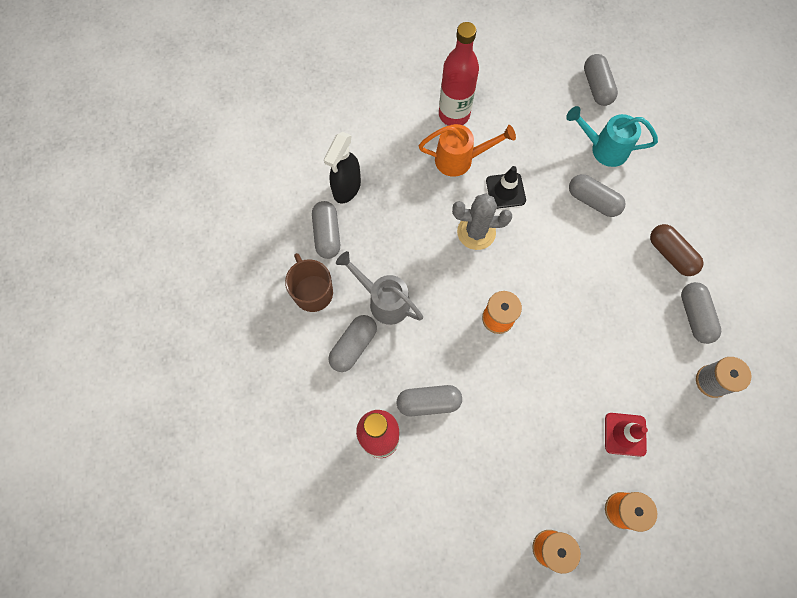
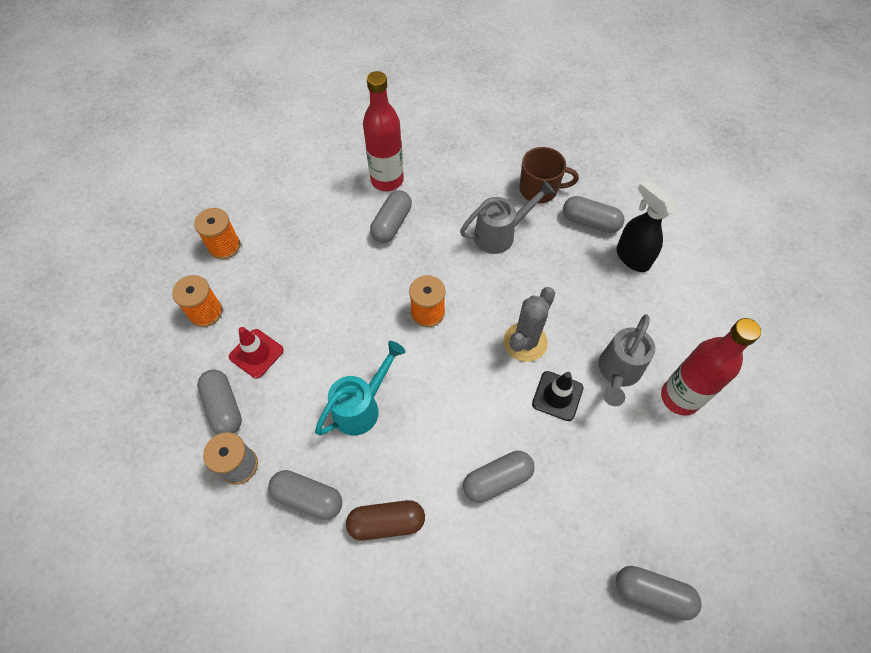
camera: 120 degrees right, 10 degrees down
(353, 346) = (473, 196): grey capsule -> grey capsule (223, 407)
(460, 159) = (617, 372): orange watering can -> grey watering can
(603, 148) = (557, 539): turquoise watering can -> turquoise watering can (361, 407)

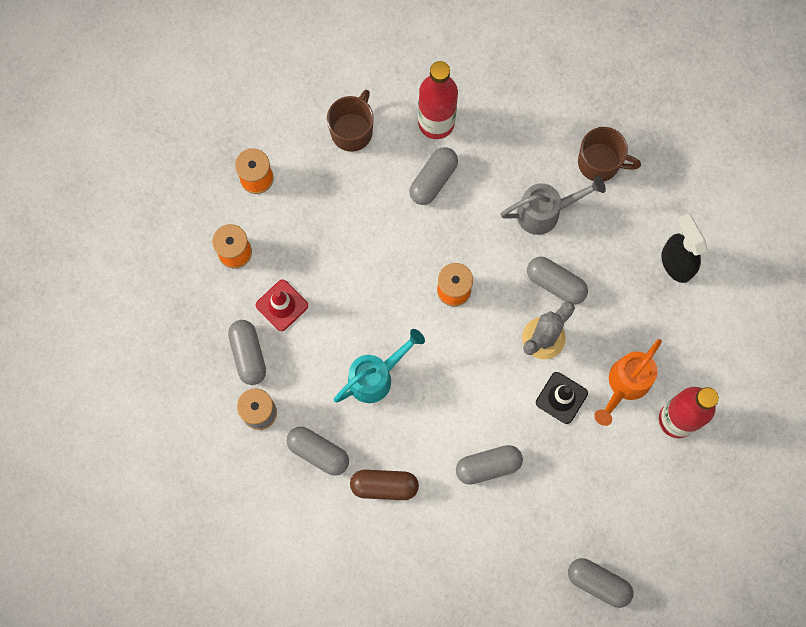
camera: 10 degrees right, 15 degrees up
(311, 196) = (352, 131): none -> brown mug
(590, 222) = (644, 213): grey capsule -> grey capsule (555, 283)
(617, 372) = (625, 385): grey watering can -> orange watering can

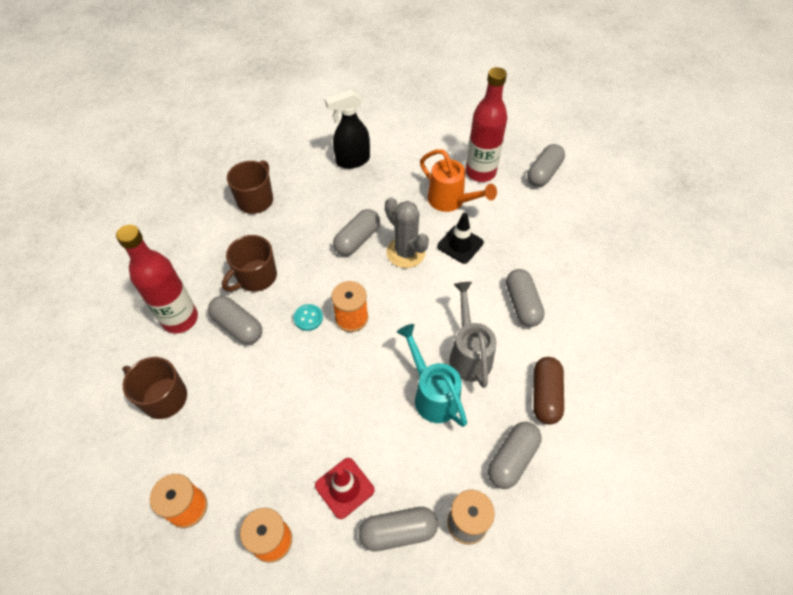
camera: 85 degrees left, 20 degrees down
(449, 246) = (308, 318): none -> turquoise button
(494, 185) = (256, 277): none -> brown mug
(545, 212) = (291, 241): grey watering can -> grey watering can (469, 354)
(598, 583) = (619, 234): grey capsule -> grey capsule (543, 173)

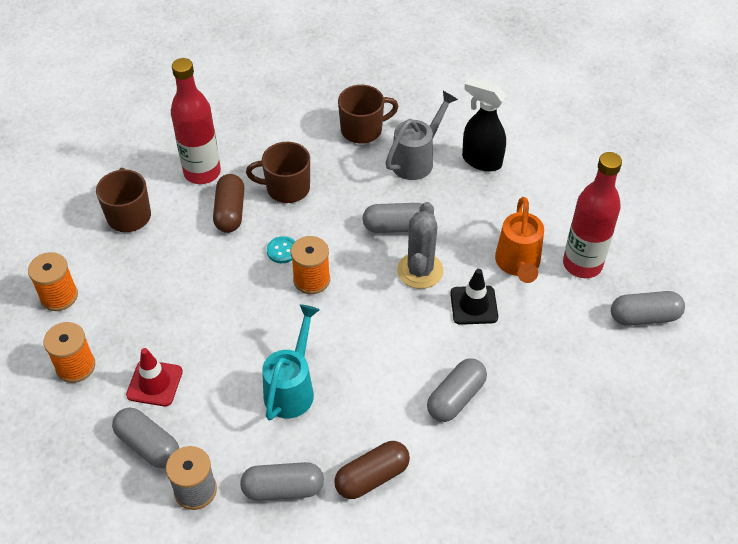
camera: 50 degrees right, 5 degrees down
(238, 326) = (230, 212): grey capsule -> brown capsule
(469, 354) = (358, 389): grey watering can -> grey watering can (417, 159)

